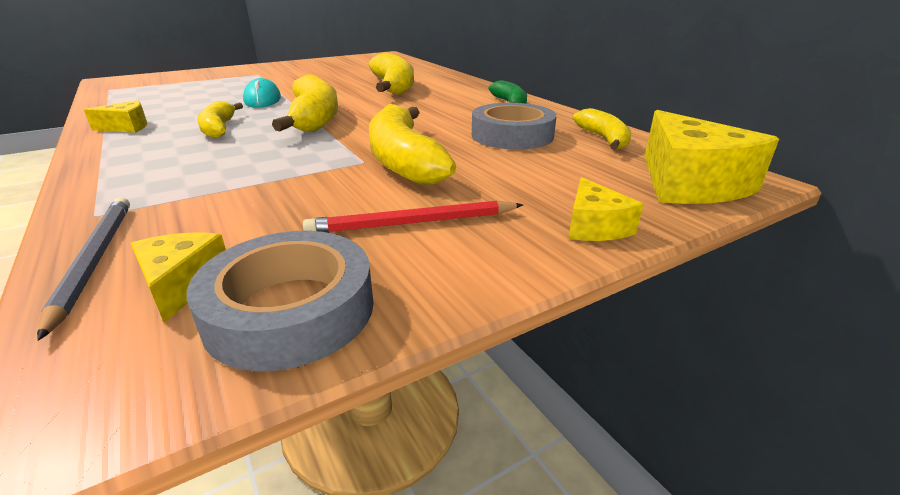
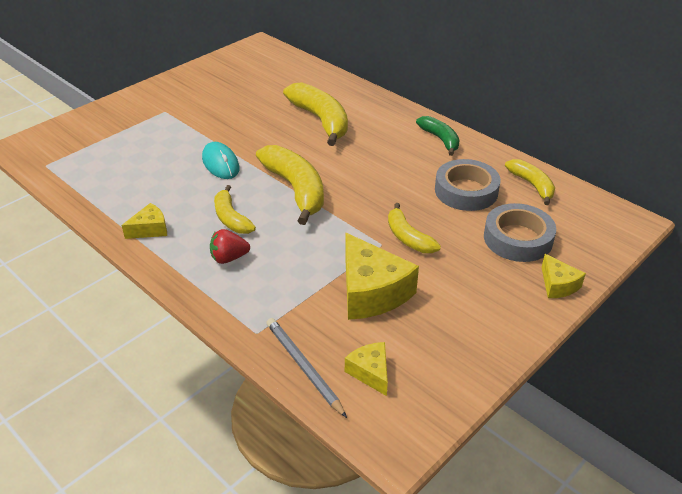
camera: 15 degrees left, 10 degrees up
(170, 152) = (229, 258): none -> red strawberry
(290, 310) = (439, 376): grey tape -> grey tape (518, 239)
(403, 160) = (408, 237): yellow banana -> yellow banana, size x0.59
(413, 223) = (457, 302): red pencil -> none
(689, 183) = (599, 232): yellow cheese -> yellow cheese (371, 291)

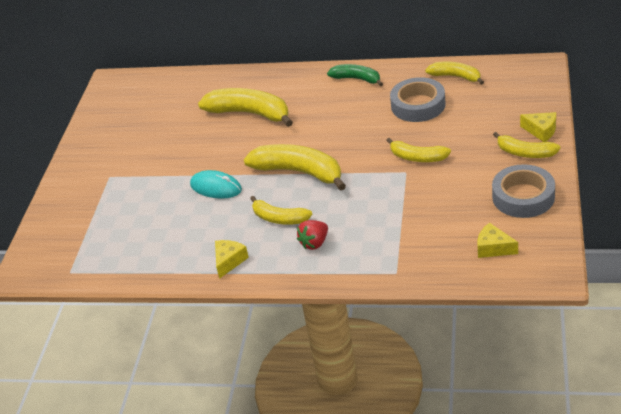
camera: 30 degrees left, 0 degrees up
(303, 367) = (450, 271): grey pencil -> none
(371, 291) = (436, 204): yellow cheese -> none
(515, 296) = (525, 153): none -> yellow banana
(518, 239) = (486, 117): grey tape -> grey tape (523, 197)

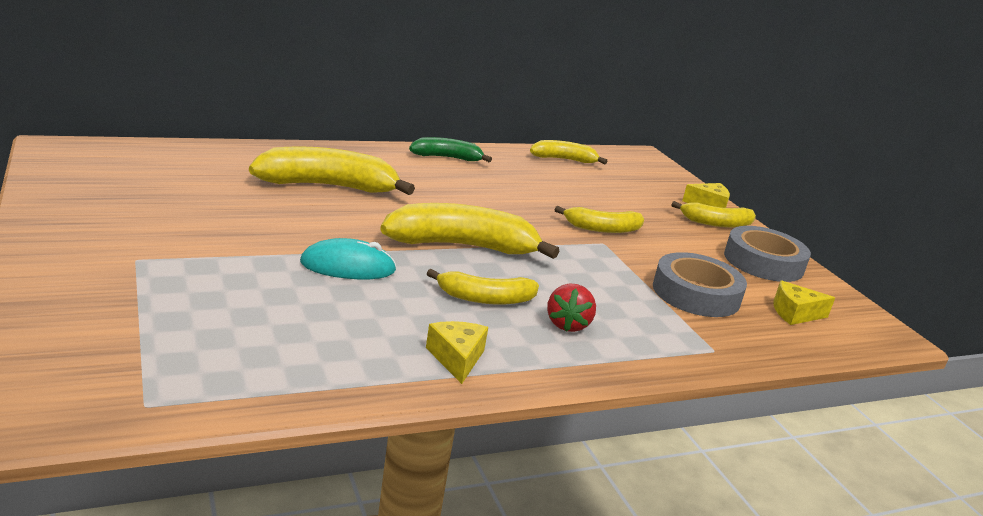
camera: 40 degrees left, 15 degrees down
(418, 105) = (548, 182): grey tape -> grey tape (696, 294)

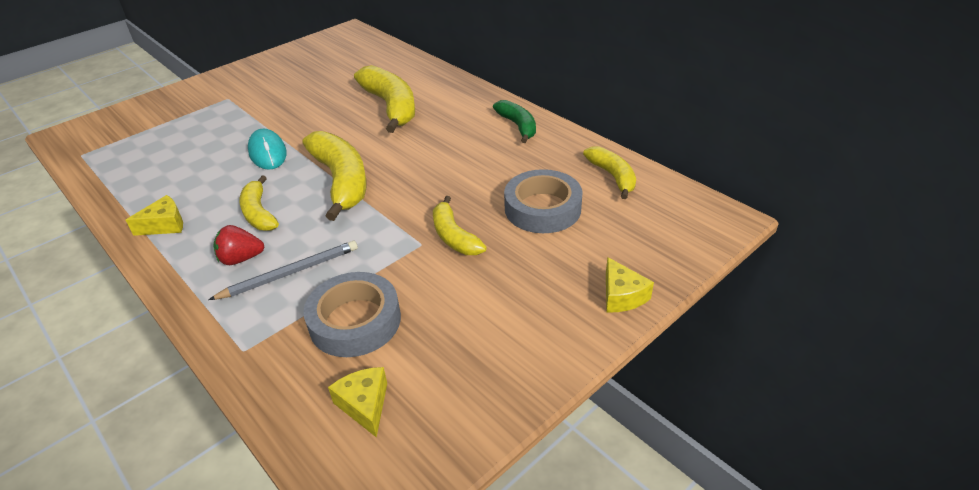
camera: 75 degrees right, 15 degrees up
(609, 305) = (290, 273): none -> grey pencil
(716, 223) = (567, 310): yellow banana -> none
(763, 262) = (488, 364): grey tape -> grey tape (542, 208)

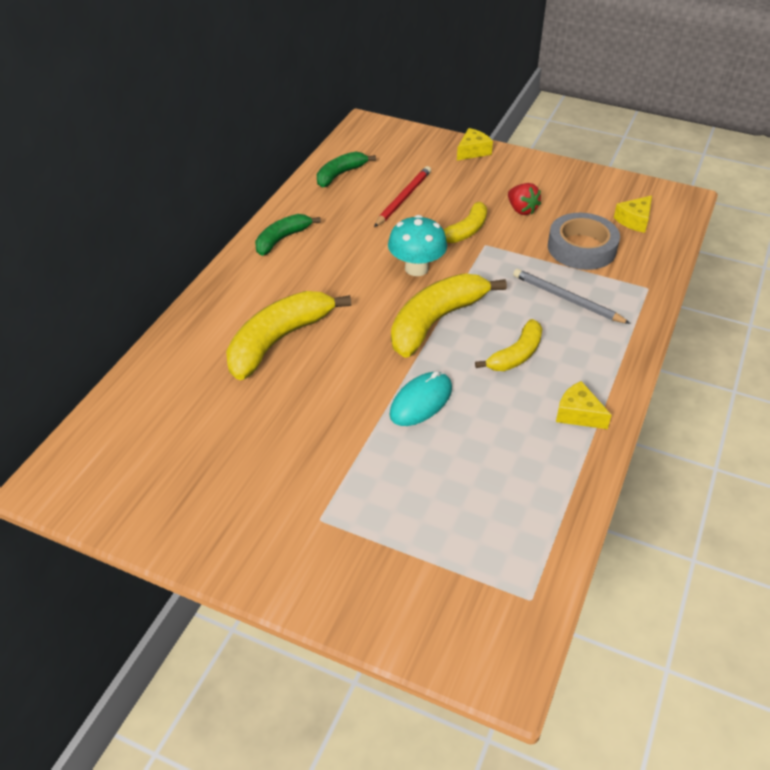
camera: 115 degrees left, 5 degrees up
(241, 259) = (575, 335): red strawberry -> red strawberry (521, 210)
(420, 188) = (416, 268): none -> turquoise mushroom
(542, 208) = (403, 198): grey tape -> red pencil
(612, 176) = (340, 174): yellow banana -> green banana

